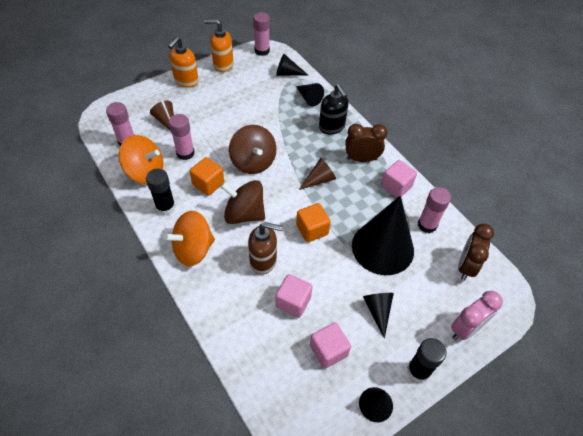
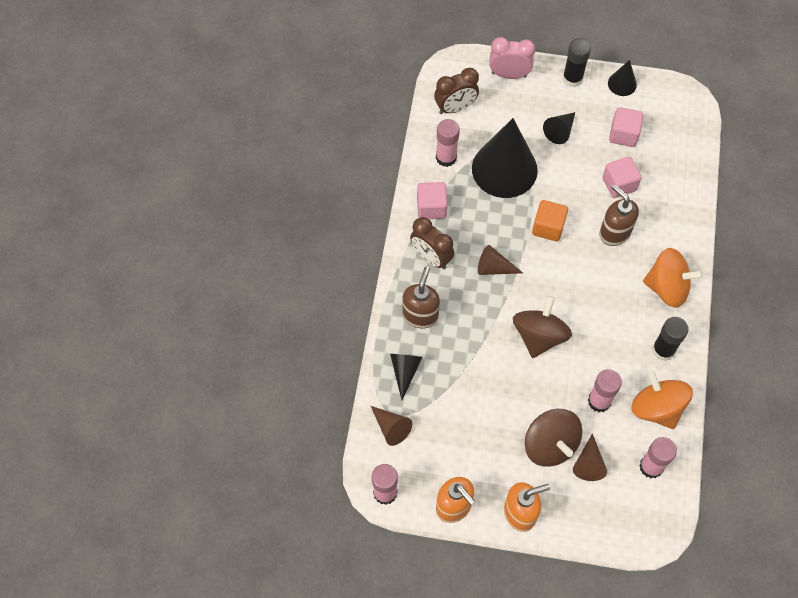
camera: 135 degrees left, 10 degrees up
(208, 184) = (603, 345): orange cube -> none
(244, 214) = (595, 287): brown spinning top -> brown spinning top (550, 445)
(288, 73) = (391, 428): black cone -> brown cone
(332, 127) = (420, 315): black soap dispenser -> brown soap dispenser

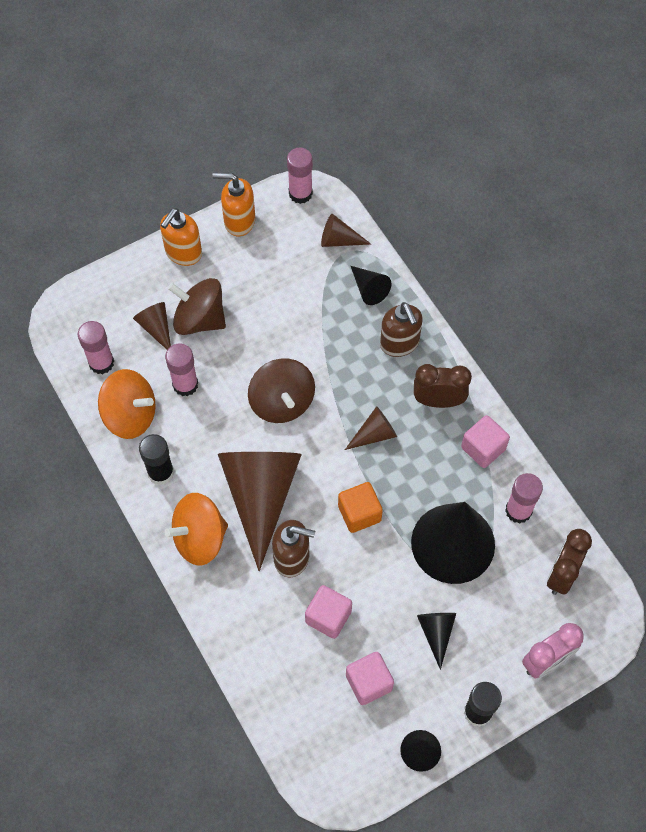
camera: 140 degrees right, 0 degrees up
(605, 284) = (260, 496): none -> brown cone

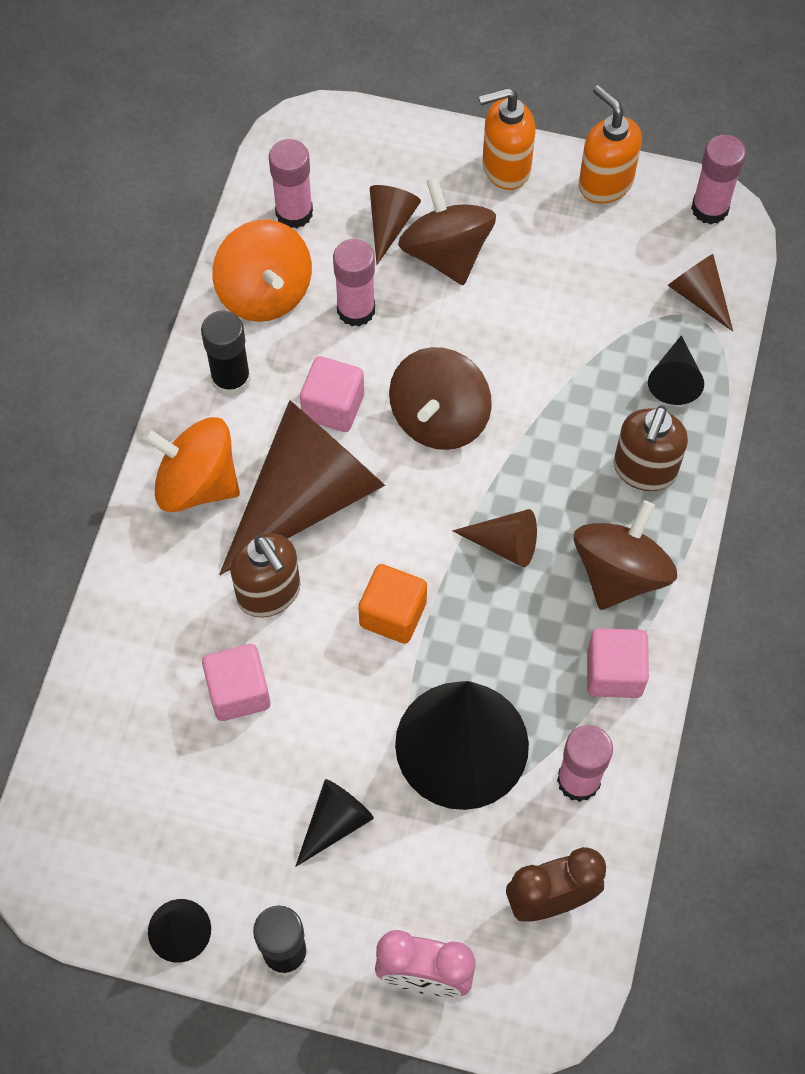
camera: 45 degrees right, 0 degrees up
(369, 682) = (204, 803): pink cube -> pink cube (333, 407)
(438, 401) = (620, 573): brown clock -> brown spinning top

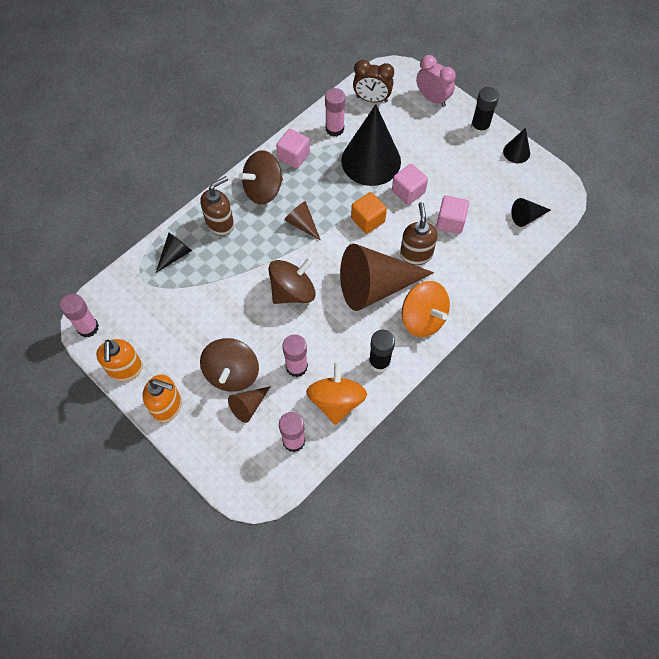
camera: 150 degrees left, 0 degrees up
(333, 407) = (338, 323): pink cube -> pink cube (408, 192)
(335, 823) = (437, 158): black cone -> black cone (527, 217)
(699, 296) = (131, 286): brown cone -> none

